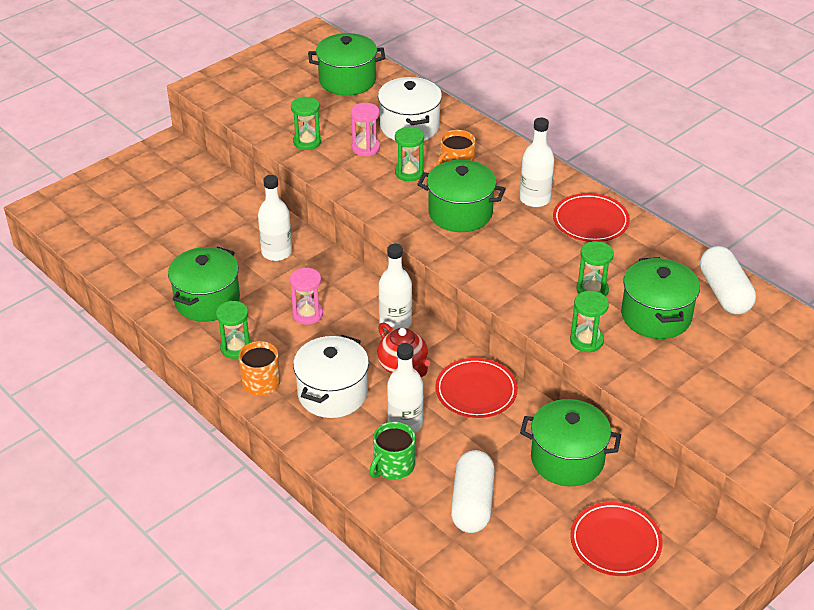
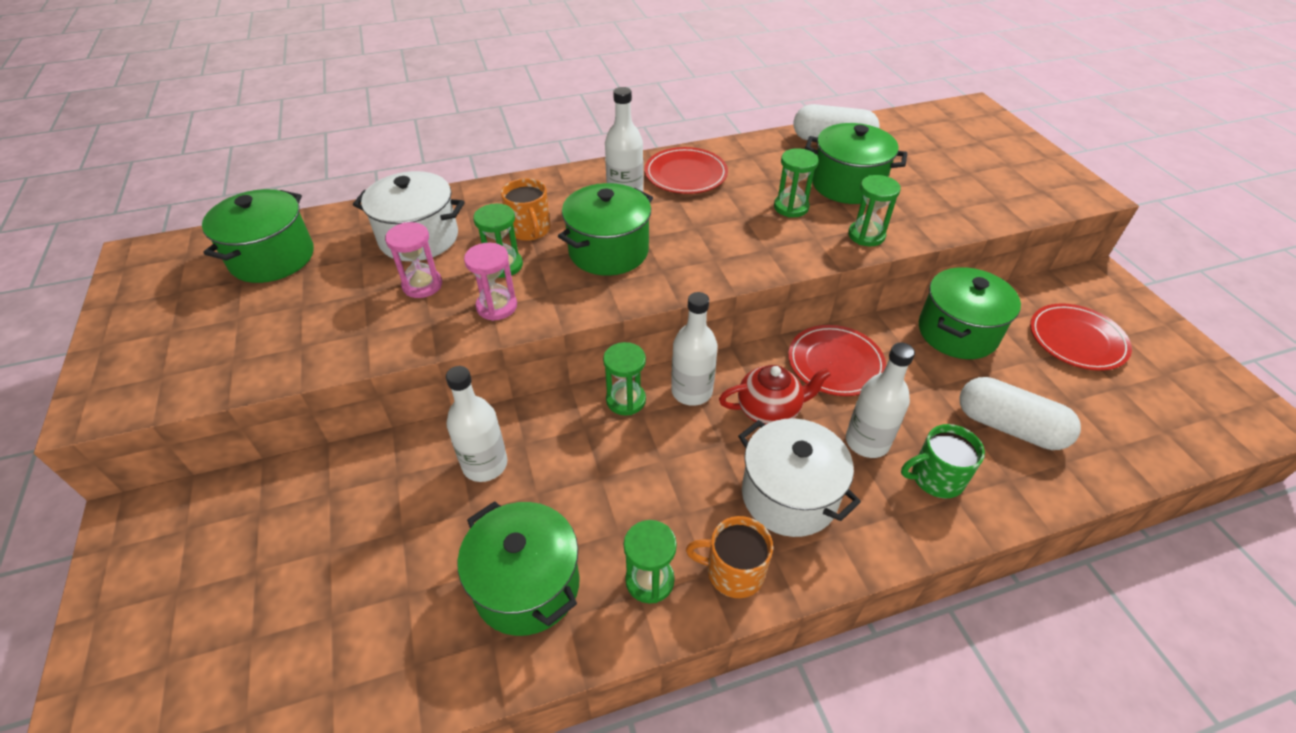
camera: 65 degrees left, 5 degrees up
(307, 142) = (355, 333): green hourglass -> green hourglass (626, 400)
(307, 314) = (628, 472): pink hourglass -> pink hourglass (497, 306)
(393, 466) = (936, 477): green mug -> green mug turned 105 degrees clockwise

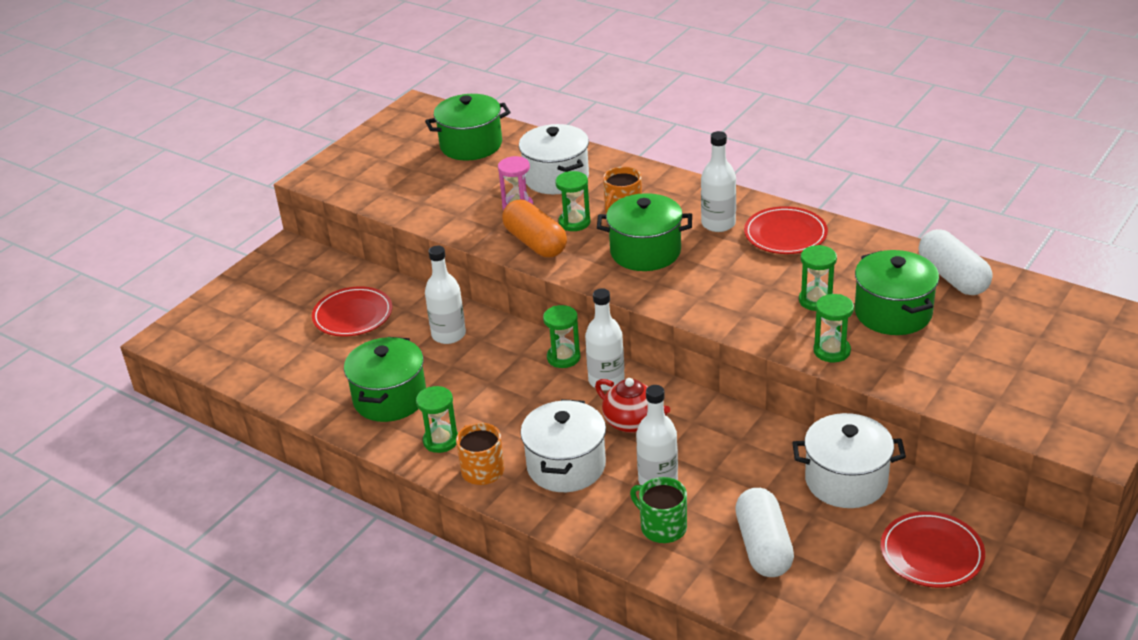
camera: 55 degrees right, 10 degrees down
(497, 306) = (535, 243): pink hourglass -> orange capsule
(835, 363) = (721, 432): red plate -> red plate (353, 315)
(957, 332) = (846, 481): green pot -> white pot

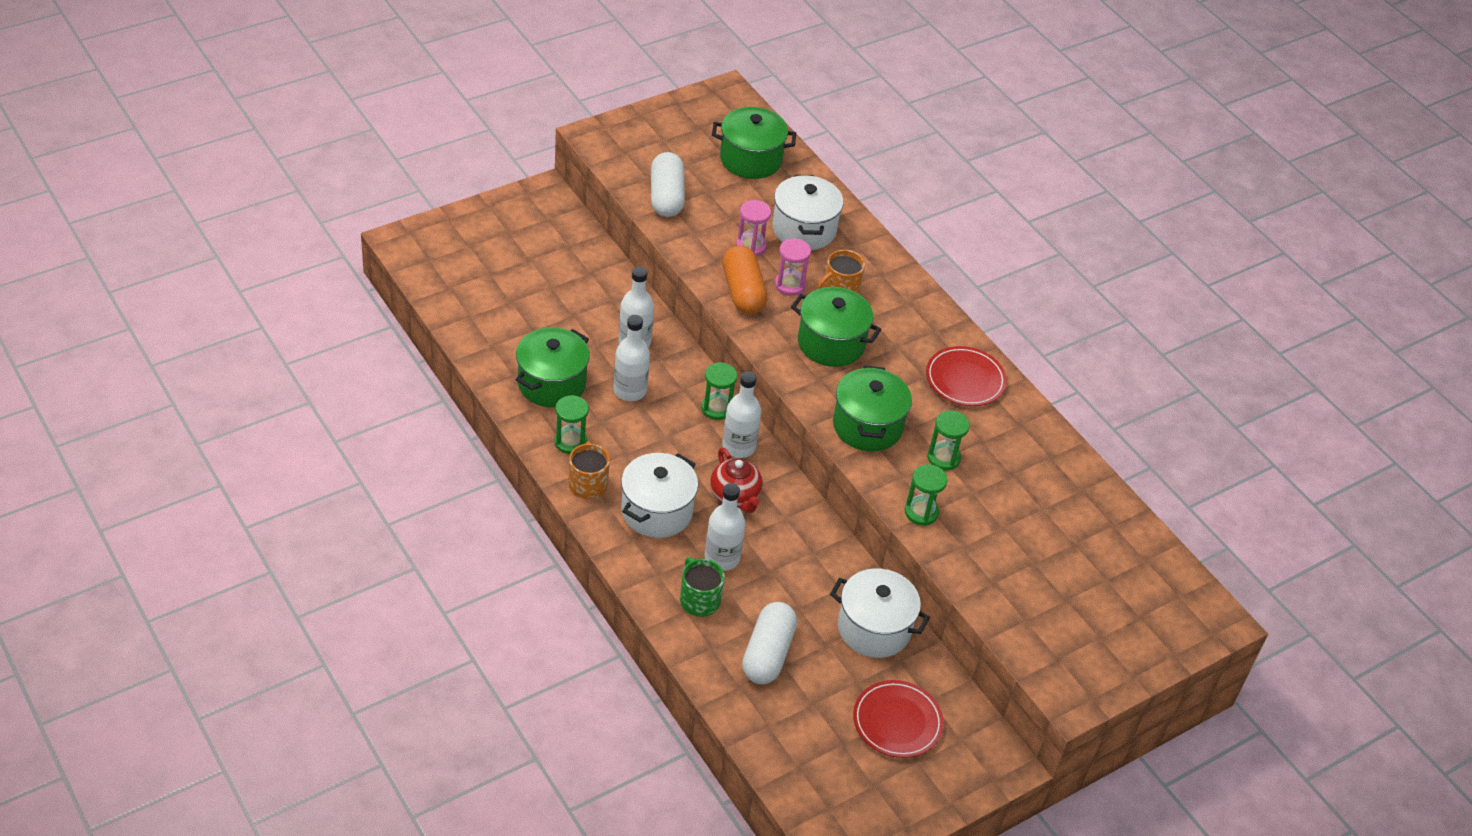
camera: 15 degrees right, 10 degrees up
(353, 315) = (565, 287): red plate -> none
(574, 222) = (789, 285): green hourglass -> pink hourglass
(718, 224) = (914, 342): white bottle -> white bottle (630, 390)
(893, 313) = (1000, 500): green pot -> green pot (867, 426)
(952, 277) = (1079, 488): white capsule -> white capsule (666, 196)

